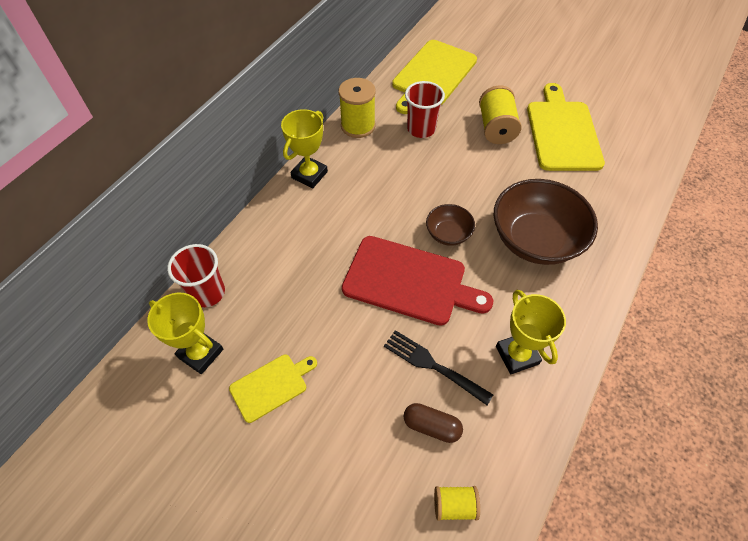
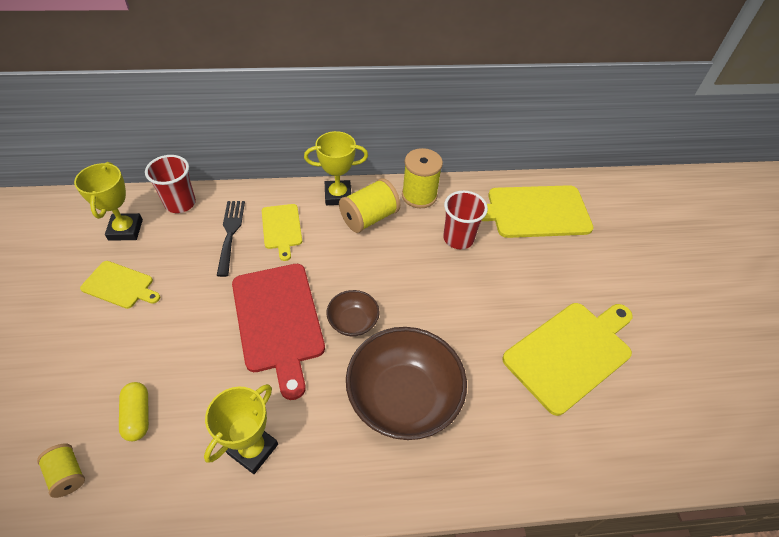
camera: 50 degrees right, 5 degrees down
(311, 231) = (281, 228): none -> yellow cutting board
(431, 426) = (138, 415): brown capsule -> yellow capsule
(432, 365) = (200, 384): black fork -> black fork (230, 233)
(496, 128) = (517, 293): yellow spool -> yellow spool (369, 218)

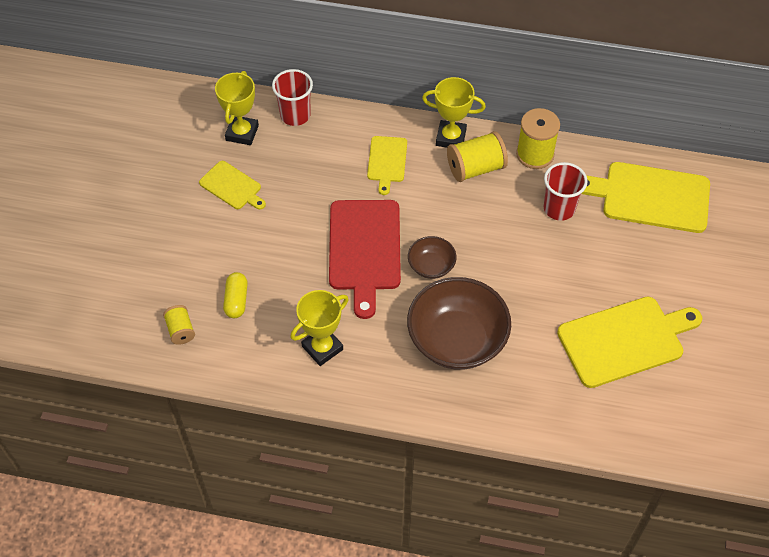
camera: 20 degrees right, 5 degrees up
(230, 233) = (337, 156): black fork -> none

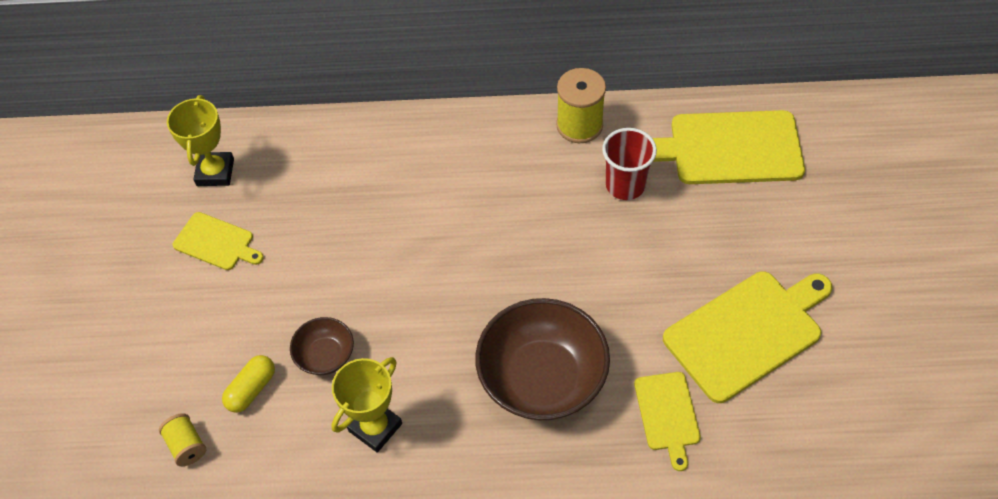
camera: 10 degrees left, 0 degrees up
(236, 300) = (251, 389): yellow capsule -> yellow capsule turned 45 degrees clockwise
(295, 115) = (277, 137): red cup -> none
(364, 250) = (400, 287): red cutting board -> none
(387, 161) = (403, 171): yellow cutting board -> yellow cutting board (667, 415)
(431, 266) = (488, 290): brown bowl -> brown bowl (325, 356)
(451, 137) = (474, 125): yellow trophy -> none
(475, 168) = (512, 157): yellow spool -> none

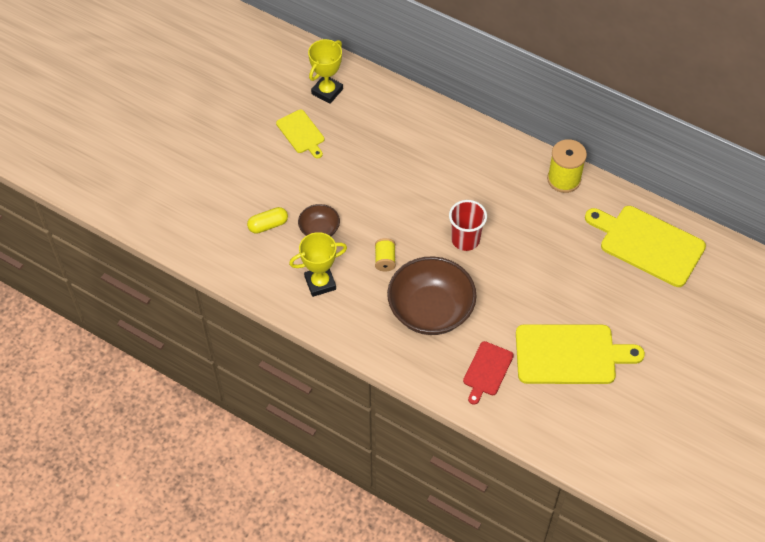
camera: 30 degrees right, 0 degrees up
(186, 445) = (215, 235): yellow spool -> yellow spool (385, 260)
(625, 185) = (564, 230): red cup -> red cup (465, 240)
(667, 415) = (487, 371): yellow cutting board -> red cutting board

